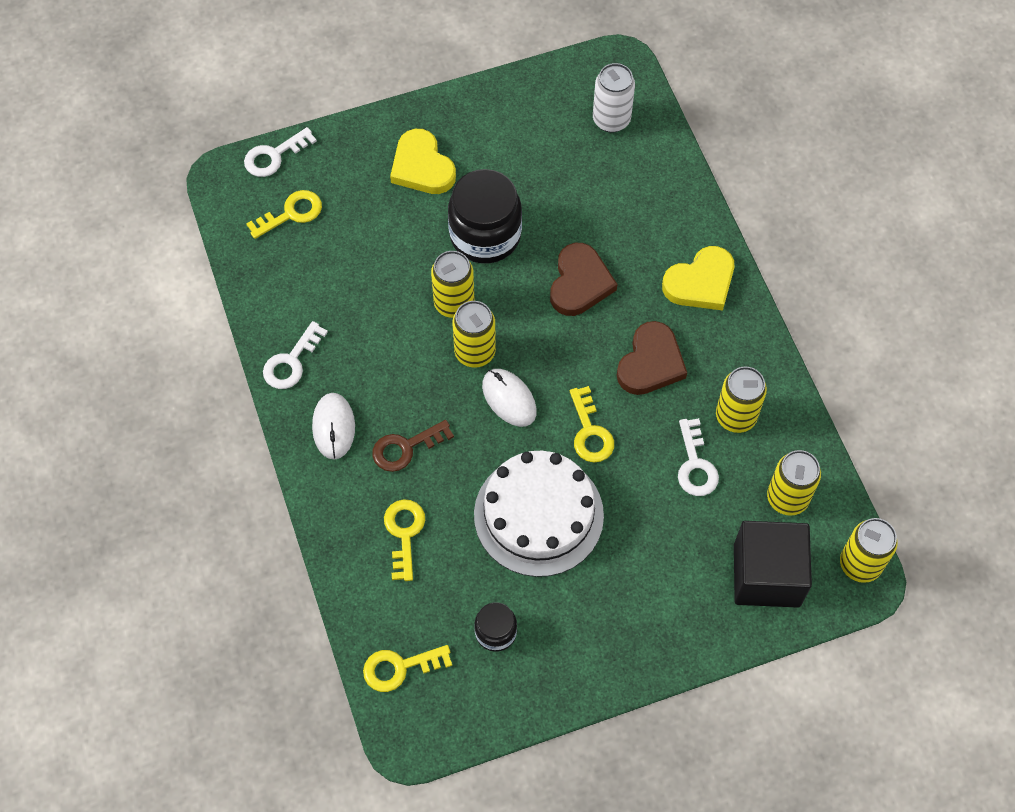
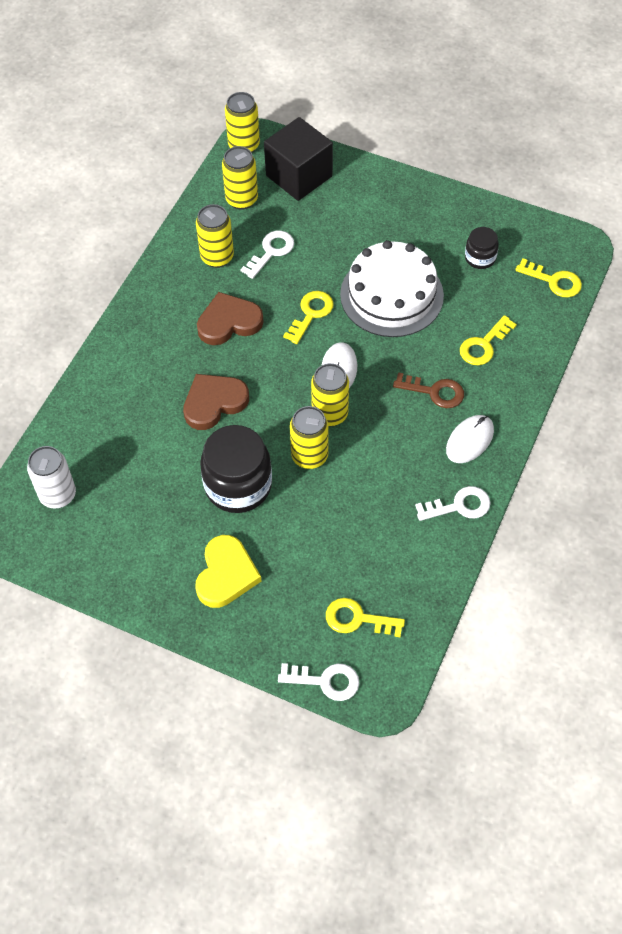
camera: 135 degrees left, 5 degrees down
(700, 282) = (140, 342): yellow heart -> none

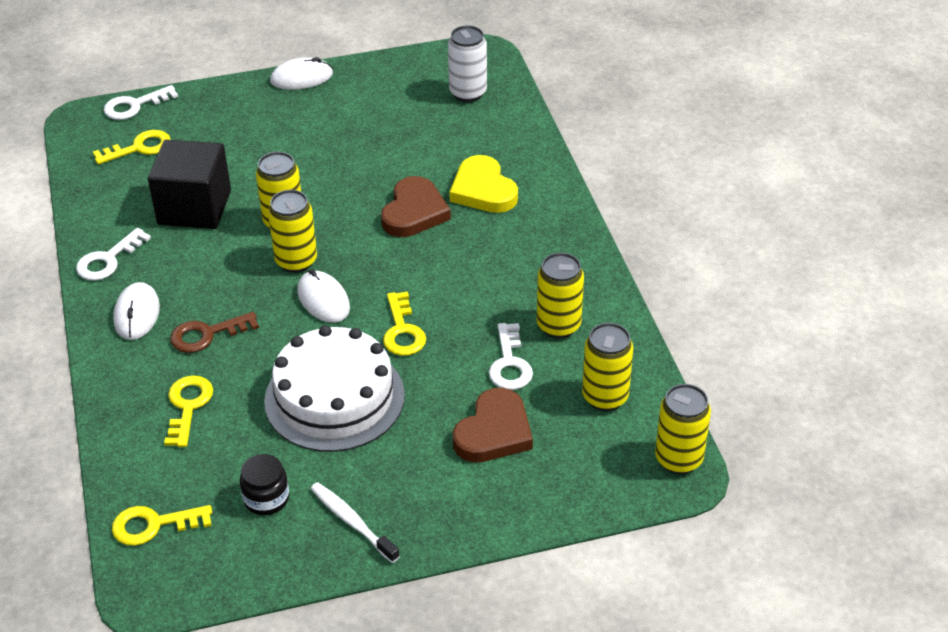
camera: 140 degrees right, 15 degrees down
(163, 613) = (301, 78): none -> white mouse
(226, 574) = (276, 119): yellow heart -> yellow heart (483, 190)
(229, 322) = (476, 278): brown heart -> brown heart (494, 432)
(238, 485) = (326, 172): black jar -> none
(299, 176) = (573, 463): black cube -> black cube (194, 207)
(444, 217) = (352, 522): none -> white toothbrush

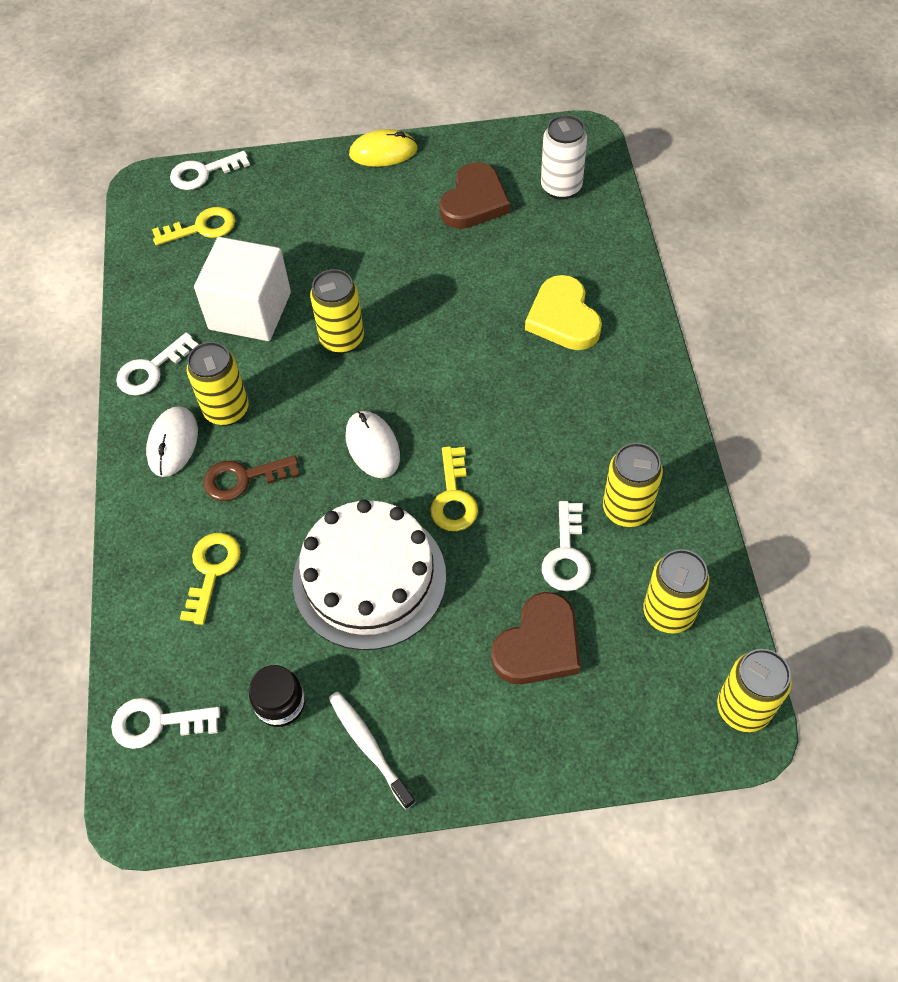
camera: 10 degrees right, 15 degrees up
(153, 525) = (157, 723): yellow key -> white key
(194, 207) = (250, 311): black cube -> white cube
(296, 261) = (349, 392): yellow can -> yellow can (226, 410)
(301, 78) = (383, 152): white mouse -> yellow mouse
(414, 212) = (484, 340): brown heart -> brown heart (474, 201)

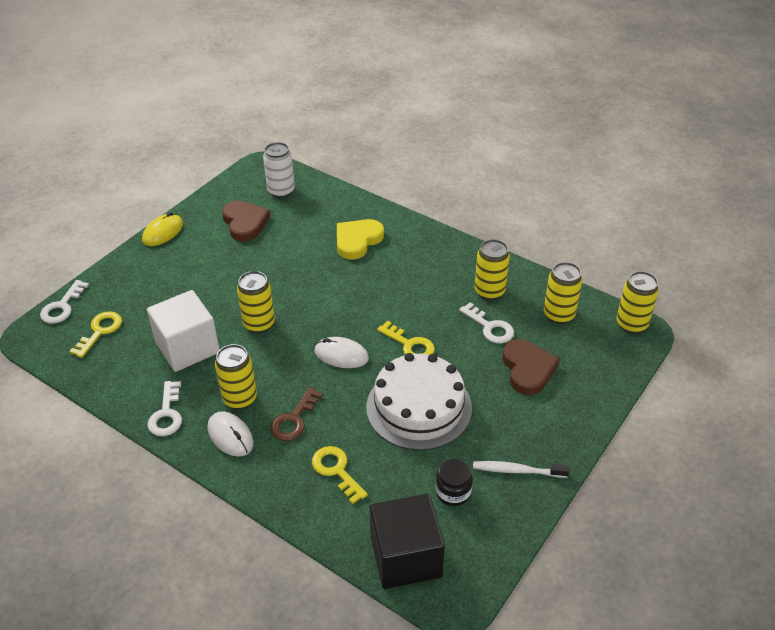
camera: 50 degrees left, 15 degrees down
(157, 723) = (406, 557): white key -> black cube
(563, 318) = (357, 241): yellow heart -> yellow heart turned 105 degrees clockwise

